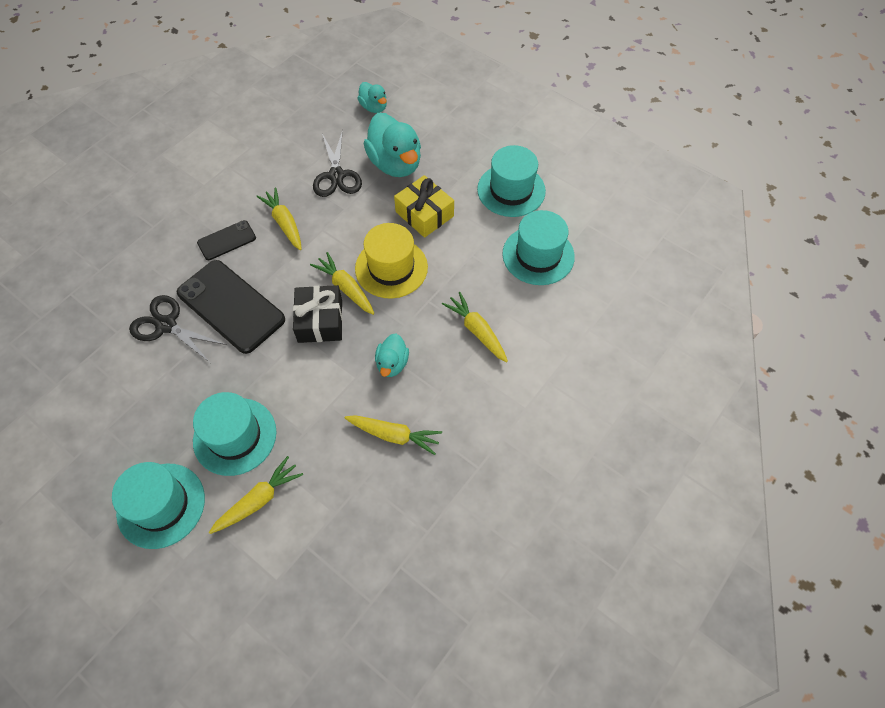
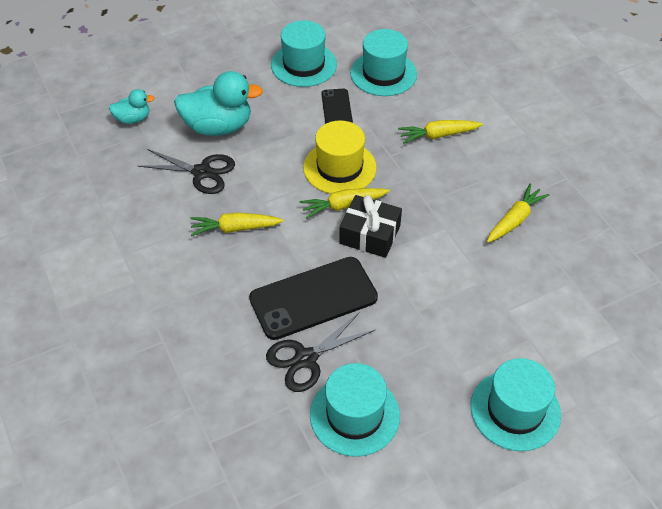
camera: 65 degrees left, 10 degrees down
(227, 240) = (226, 280): black phone -> black phone (336, 108)
(235, 436) = (465, 333): turquoise hat -> turquoise hat (354, 415)
(259, 500) = (539, 331): yellow carrot -> none
(392, 363) = (443, 199): turquoise duck -> none
(424, 214) = (292, 126): yellow gift -> none

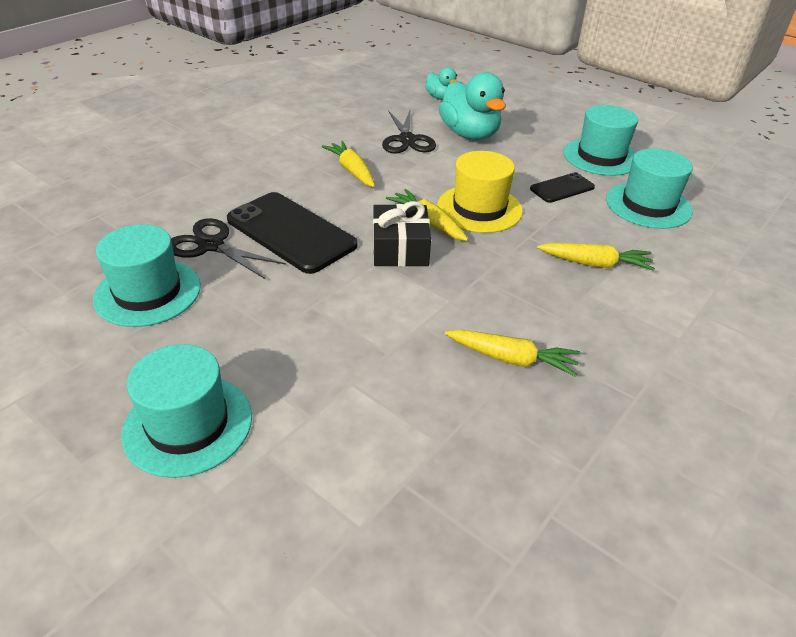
camera: 65 degrees right, 10 degrees down
(438, 135) = (595, 264): yellow carrot -> yellow carrot turned 135 degrees clockwise

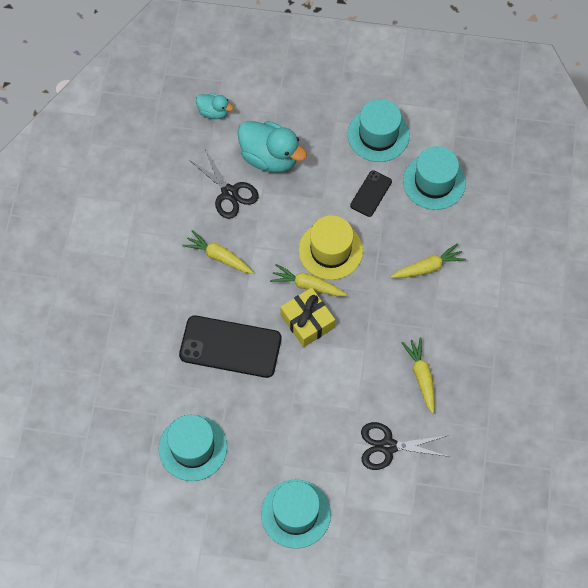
camera: 30 degrees left, 25 degrees up
(211, 245) = (192, 388): black scissors -> black scissors (388, 446)
(400, 248) = (307, 321): black gift -> yellow gift
(511, 359) = (421, 376): yellow carrot -> yellow carrot turned 90 degrees counterclockwise

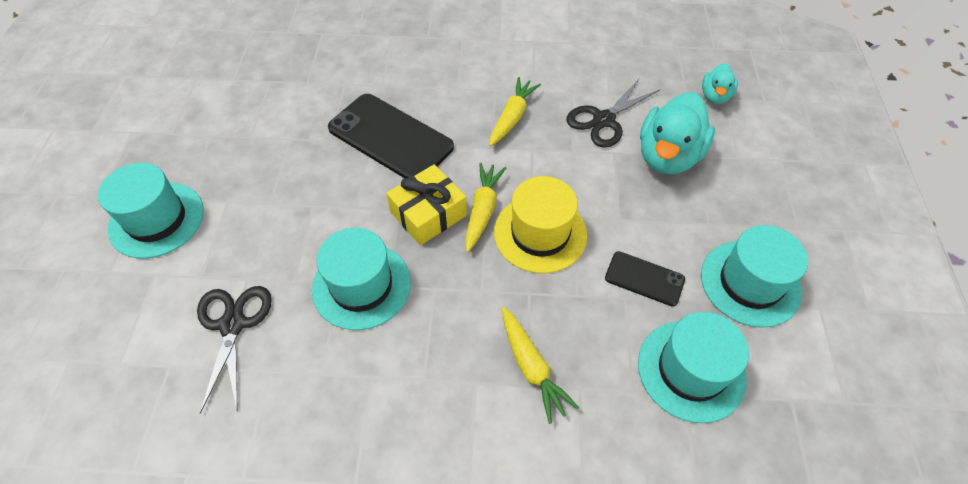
camera: 85 degrees right, 10 degrees down
(192, 448) = (262, 114): turquoise hat -> turquoise hat (361, 285)
(230, 347) = (390, 138): black phone -> black phone turned 60 degrees counterclockwise
(421, 376) = (341, 366): yellow carrot -> none

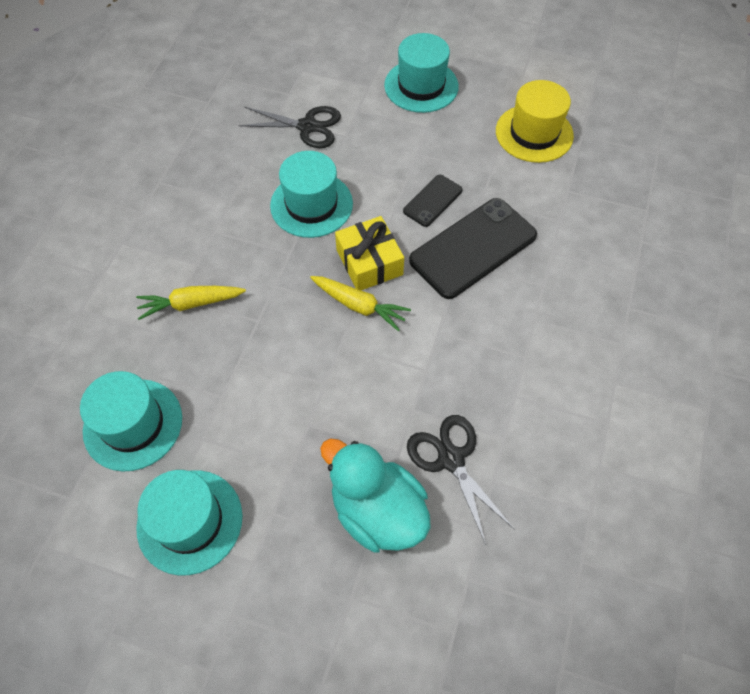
camera: 105 degrees right, 5 degrees up
(512, 117) = (477, 363): yellow carrot -> none
(540, 233) = (316, 347): yellow hat -> yellow hat (534, 133)
(644, 279) = (234, 421): black phone -> black phone (432, 201)
(715, 96) = (462, 619): turquoise duck -> none

